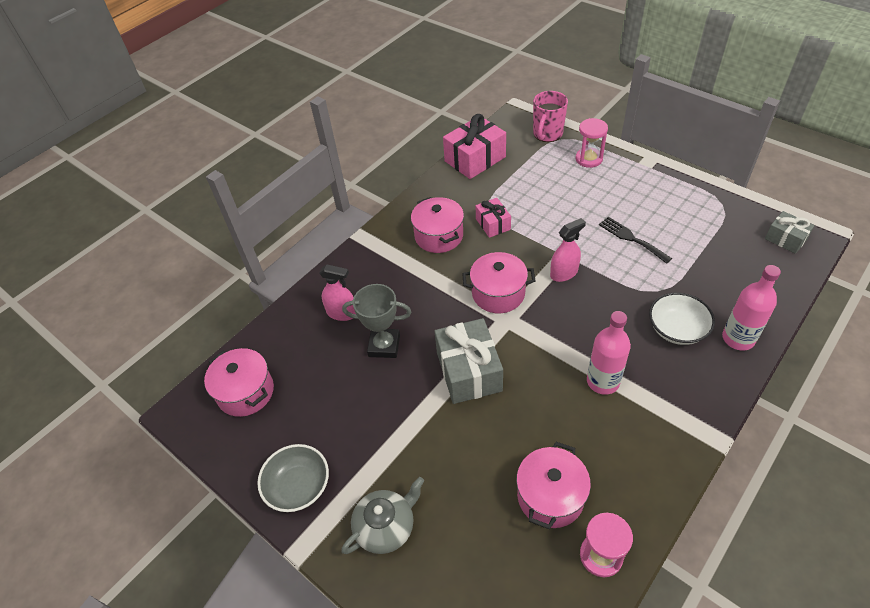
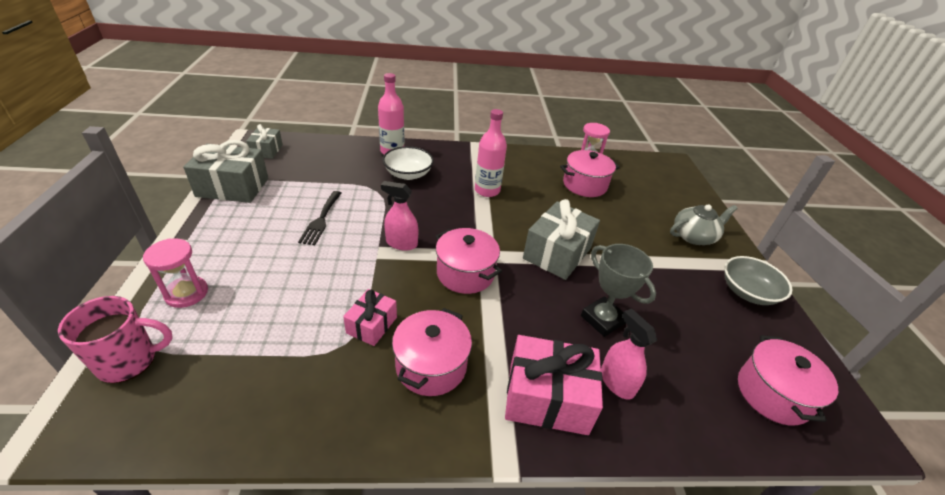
camera: 140 degrees left, 10 degrees down
(386, 527) = (694, 236): grey teapot -> grey teapot turned 150 degrees clockwise
(475, 159) = (236, 421): pink gift -> pink gift (547, 397)
(717, 202) = (233, 187): none -> grey gift

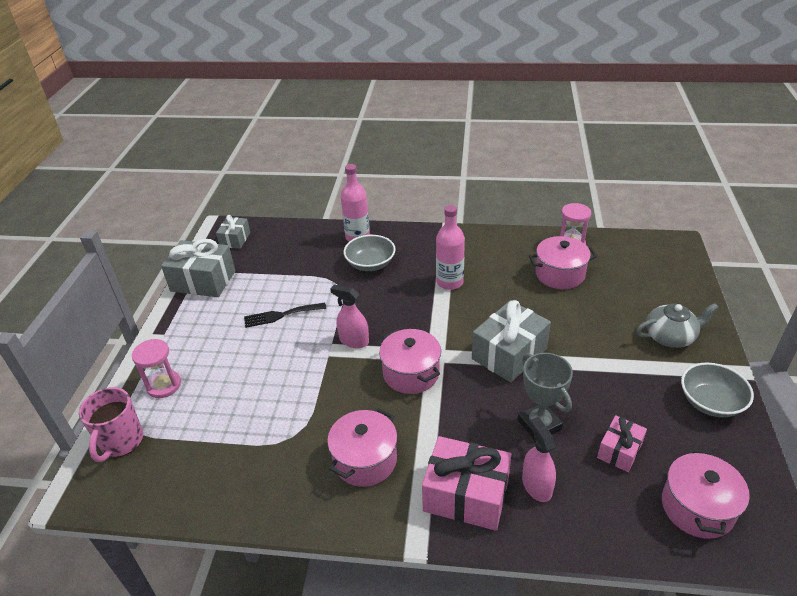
camera: 15 degrees right, 0 degrees up
(129, 361) = (121, 442): pink mug -> pink mug turned 105 degrees clockwise
(321, 220) = (281, 315): black fork -> black fork turned 60 degrees clockwise
(372, 325) = (317, 420): pink gift -> pink gift (619, 451)
(408, 174) = (370, 264): white bowl -> grey bowl

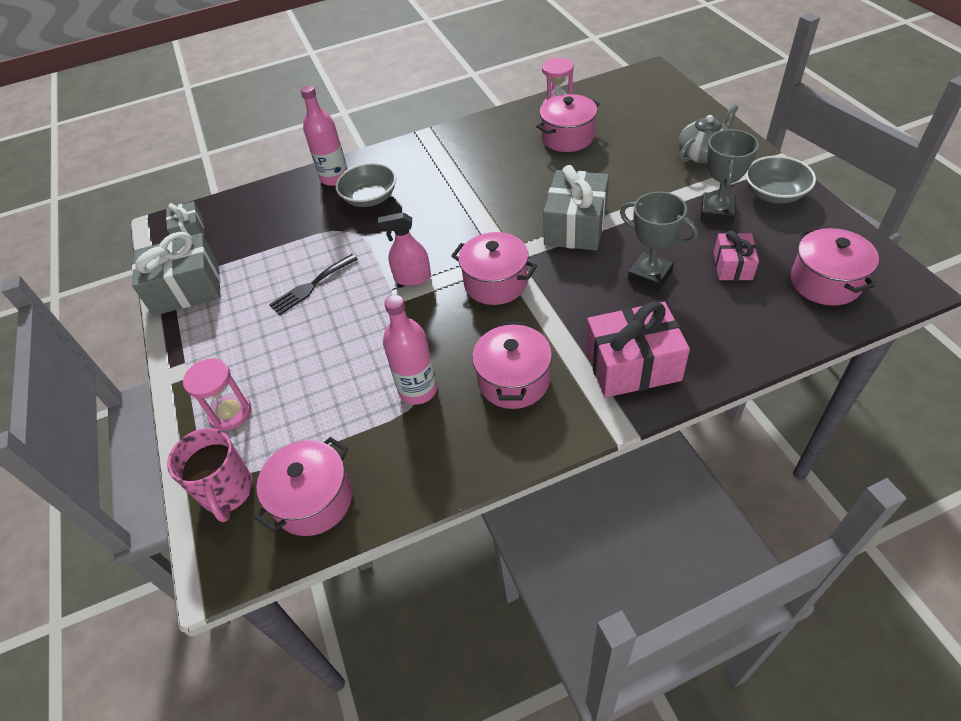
camera: 25 degrees left, 10 degrees up
(166, 478) = (314, 500): none -> pink pot
(449, 282) = (467, 184): pink bottle -> pink bottle (418, 390)
(536, 486) = (687, 327): pink spray bottle -> none
(642, 395) = (717, 212): none -> grey trophy

